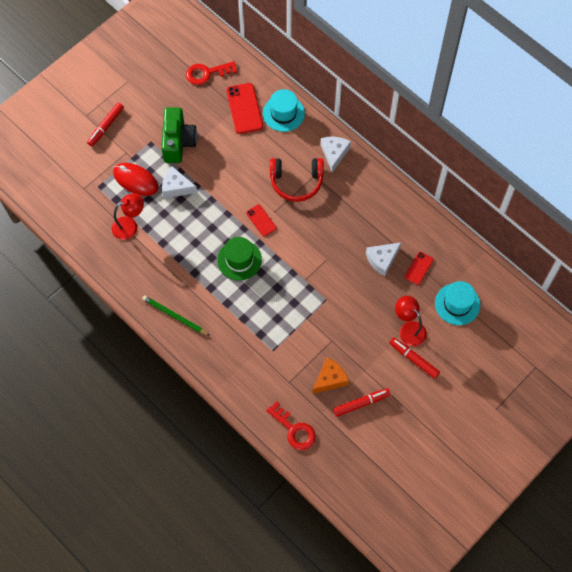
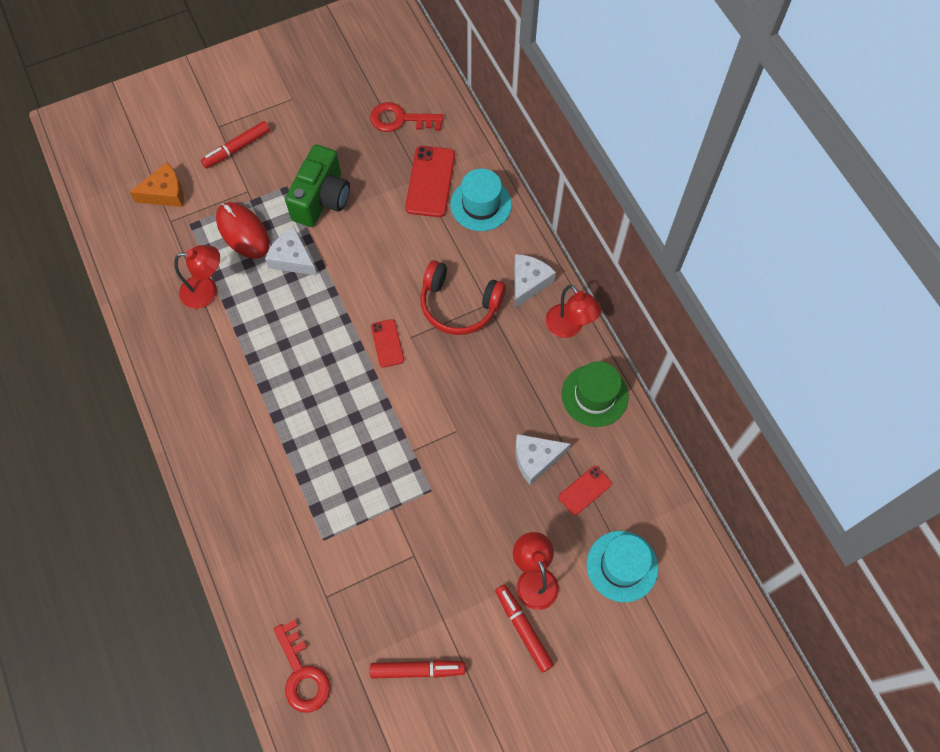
camera: 20 degrees right, 0 degrees up
(175, 316) = (209, 440): green pencil -> none
(239, 260) = (333, 389): green hat -> green hat (594, 395)
(330, 379) = (387, 614): orange cheese -> orange cheese (165, 193)
(371, 173) = (569, 327): none -> red lamp

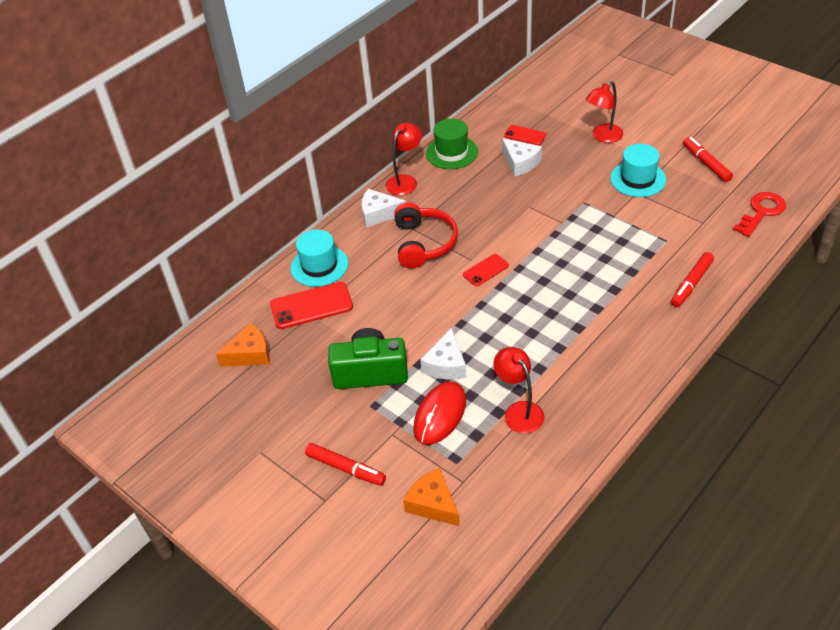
camera: 110 degrees left, 20 degrees down
(400, 119) = (250, 354): red key -> orange cheese
(523, 629) = (638, 131): red marker -> red marker (691, 284)
(622, 566) = (562, 106): turquoise hat -> turquoise hat (638, 179)

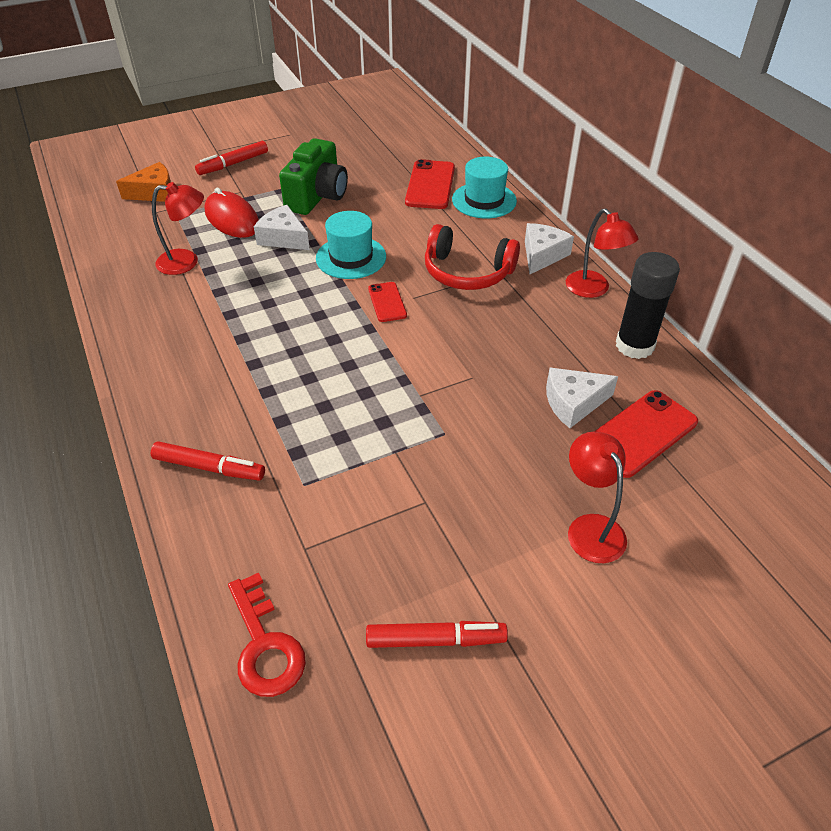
camera: 110 degrees right, 0 degrees up
(250, 354) = (398, 146): orange cheese -> none
(451, 152) = (634, 345): green hat -> black glue stick
(525, 135) = (641, 433): red phone -> red phone, size x1.73
(638, 179) = (455, 519): turquoise hat -> turquoise hat (351, 257)
(691, 284) = (209, 467): red marker -> red marker turned 135 degrees clockwise

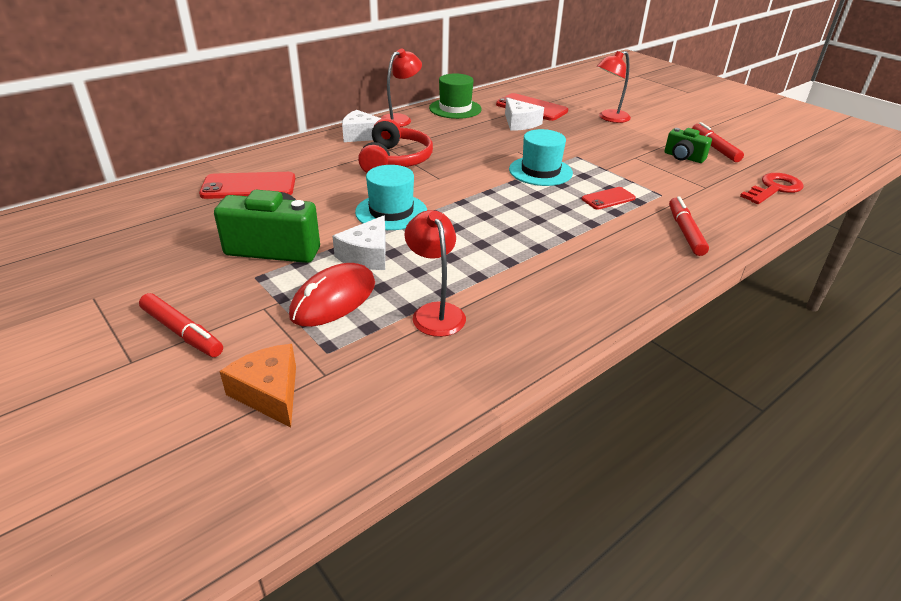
camera: 105 degrees left, 10 degrees down
(387, 302) = (451, 188): red phone -> red phone (608, 198)
(409, 568) = (683, 157): none -> green camera
(484, 200) = (278, 160): turquoise hat -> turquoise hat (540, 171)
(634, 345) = (455, 109): black glue stick -> green hat

